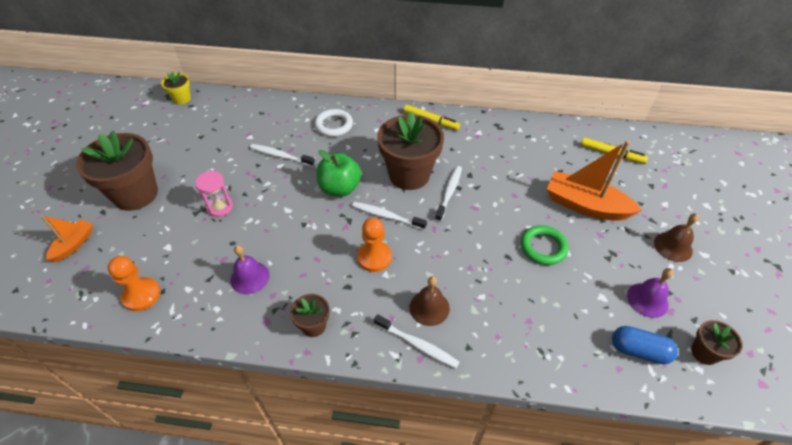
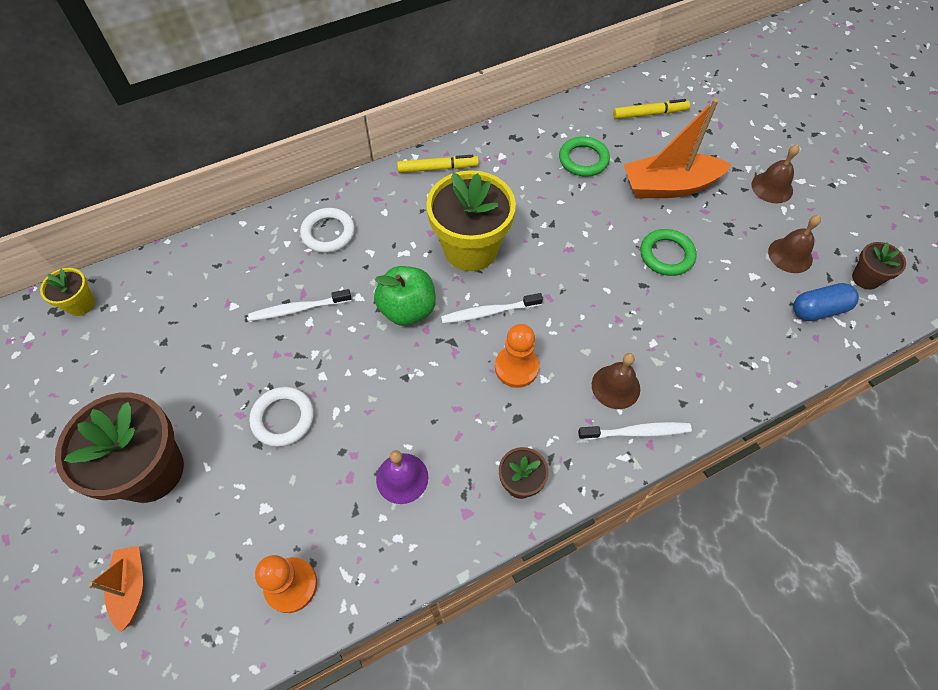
camera: 35 degrees left, 10 degrees up
(220, 207) = (283, 418): pink hourglass -> white ring
(409, 175) = (470, 249): brown flower pot -> yellow flower pot
(449, 192) = (530, 246): white toothbrush -> none
(534, 160) = (583, 159): none -> green ring
(647, 300) = (790, 255): purple bell -> brown bell

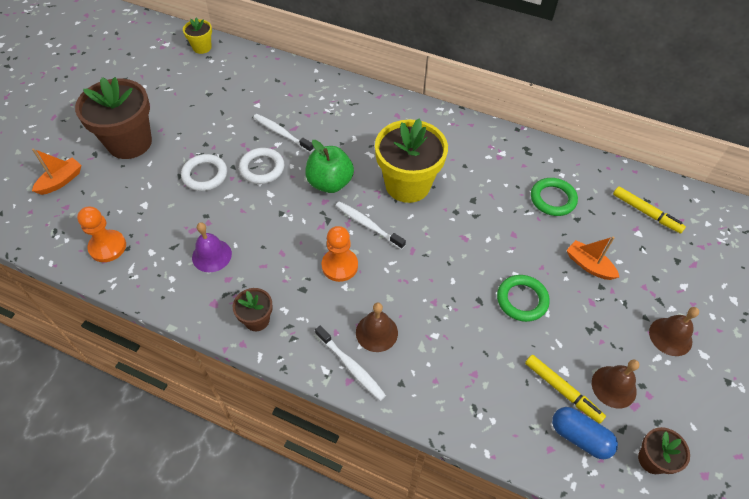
camera: 50 degrees right, 5 degrees down
(328, 233) = (347, 110): white ring -> white ring (262, 168)
(438, 168) = (453, 128): yellow marker -> yellow marker (562, 390)
(669, 186) = (589, 265): orange boat -> orange boat, size x0.55

